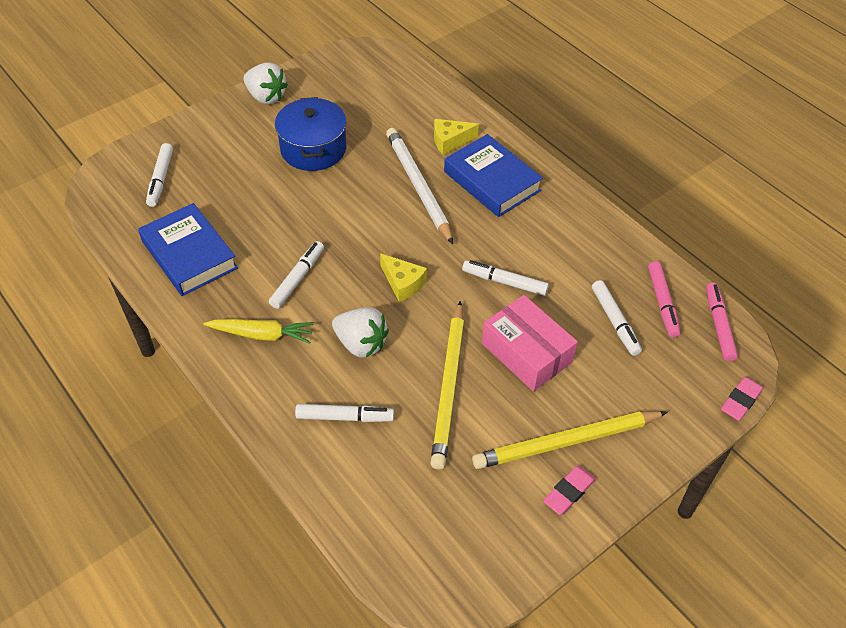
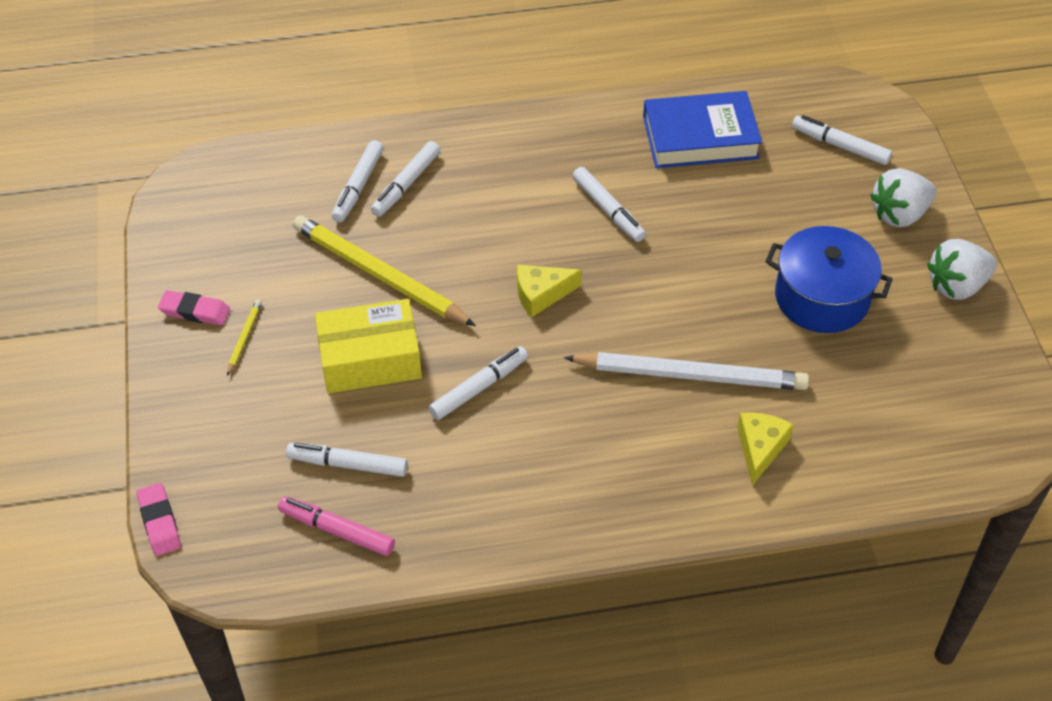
camera: 120 degrees right, 0 degrees up
(262, 335) = (550, 159): yellow carrot -> none
(361, 344) = (483, 228): white strawberry -> white strawberry (899, 214)
(367, 450) = (358, 187): none -> white marker
(492, 181) = (654, 458): blue book -> none
(526, 352) = (370, 359): pink box -> yellow box
(567, 441) = (244, 338): yellow pencil -> yellow pencil, size x0.41
(569, 492) = (195, 311): pink eraser -> pink eraser turned 60 degrees counterclockwise
(719, 325) = (263, 570): pink marker -> none

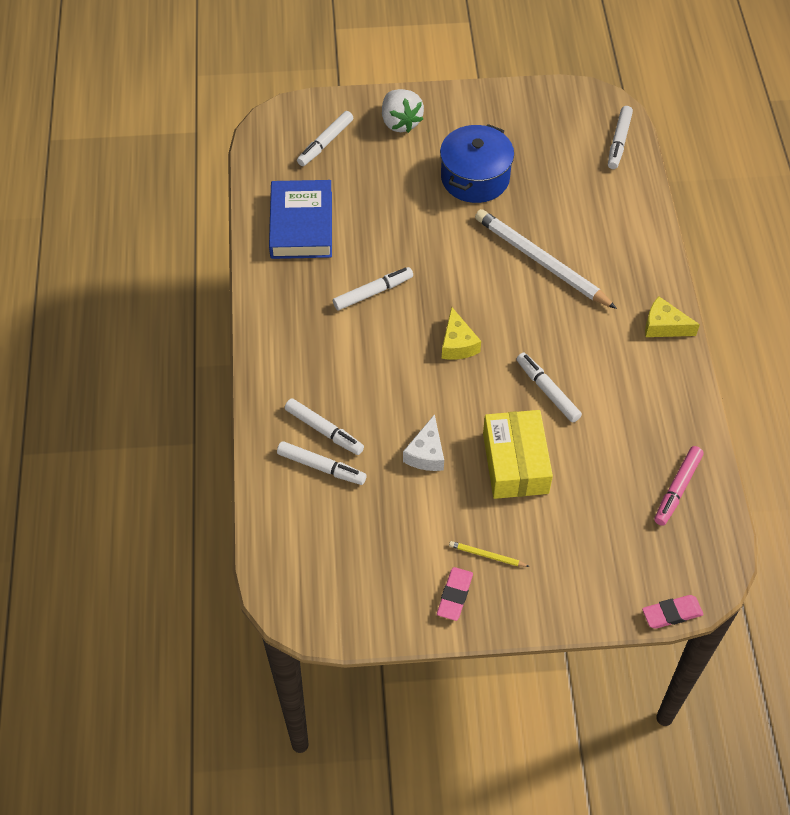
camera: 85 degrees left, 5 degrees up
(348, 464) = (617, 480): white marker -> white marker (618, 142)
(380, 275) = (426, 453): yellow pencil -> white cheese
(690, 375) = (541, 261): white pencil -> white pencil turned 60 degrees counterclockwise
(760, 449) = (606, 231): yellow cheese -> yellow cheese (664, 326)
(956, 286) = (470, 105): white strawberry -> none

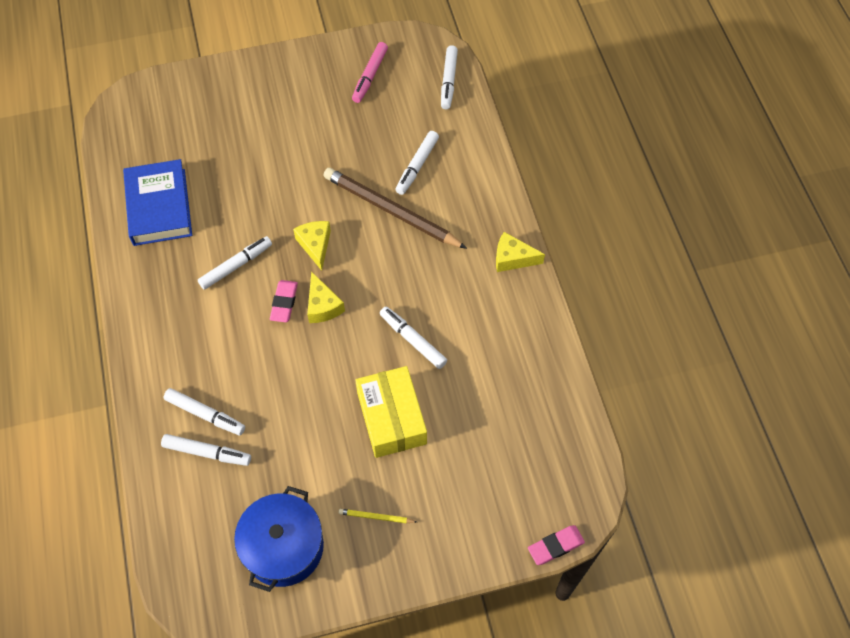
camera: 10 degrees left, 5 degrees up
(325, 143) = (173, 120): white marker -> white marker (417, 166)
(400, 122) = (242, 90): white strawberry -> none
(426, 453) = (306, 422): white cheese -> none
(454, 595) = (350, 563): pink eraser -> pink eraser (284, 303)
(457, 284) = (315, 245): none -> yellow cheese
(475, 178) = (319, 136): blue pot -> blue pot (283, 547)
(541, 261) = (391, 211): white pencil -> brown pencil
(677, 489) = (545, 419): pink marker -> pink marker (370, 76)

